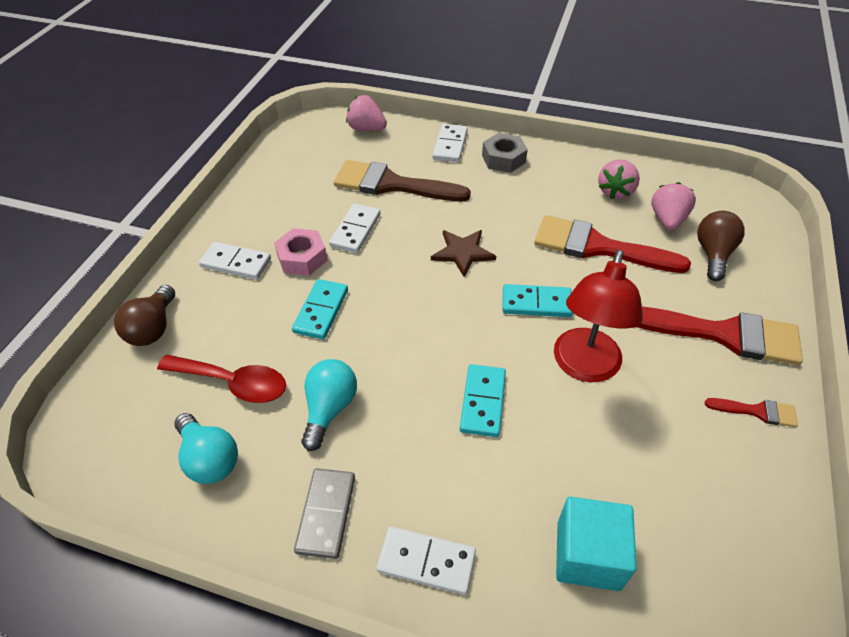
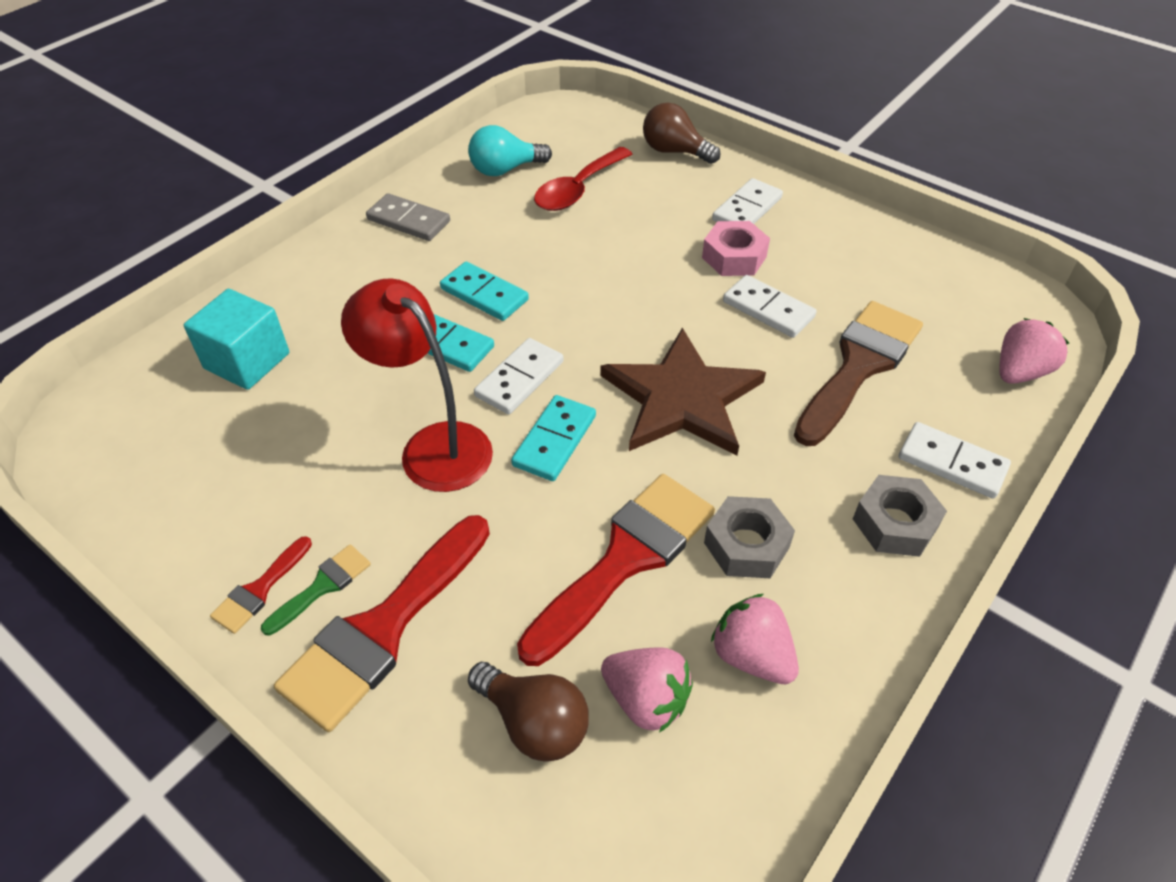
camera: 110 degrees right, 0 degrees up
(321, 311) = (641, 257): turquoise domino -> turquoise domino (484, 294)
(329, 408) = (510, 240): turquoise light bulb -> none
(426, 562) = (325, 264): white domino -> white domino (519, 379)
(463, 253) = (681, 398): brown star -> brown star, size x1.78
(554, 205) = (746, 545): none -> grey nut
(726, 378) = (322, 586): none -> green brush

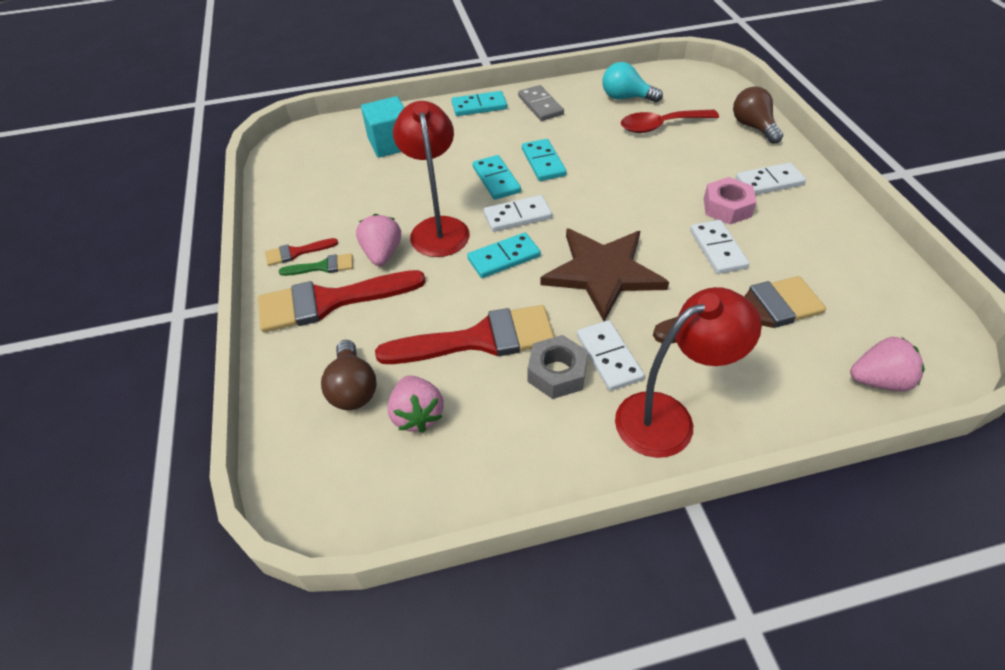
camera: 40 degrees right, 0 degrees up
(326, 254) = (479, 106): none -> turquoise domino
(751, 655) = (497, 431): pink strawberry -> pink strawberry (382, 254)
(894, 523) = (668, 417): grey nut -> red lamp
(952, 463) = (752, 407): white domino -> white domino (608, 357)

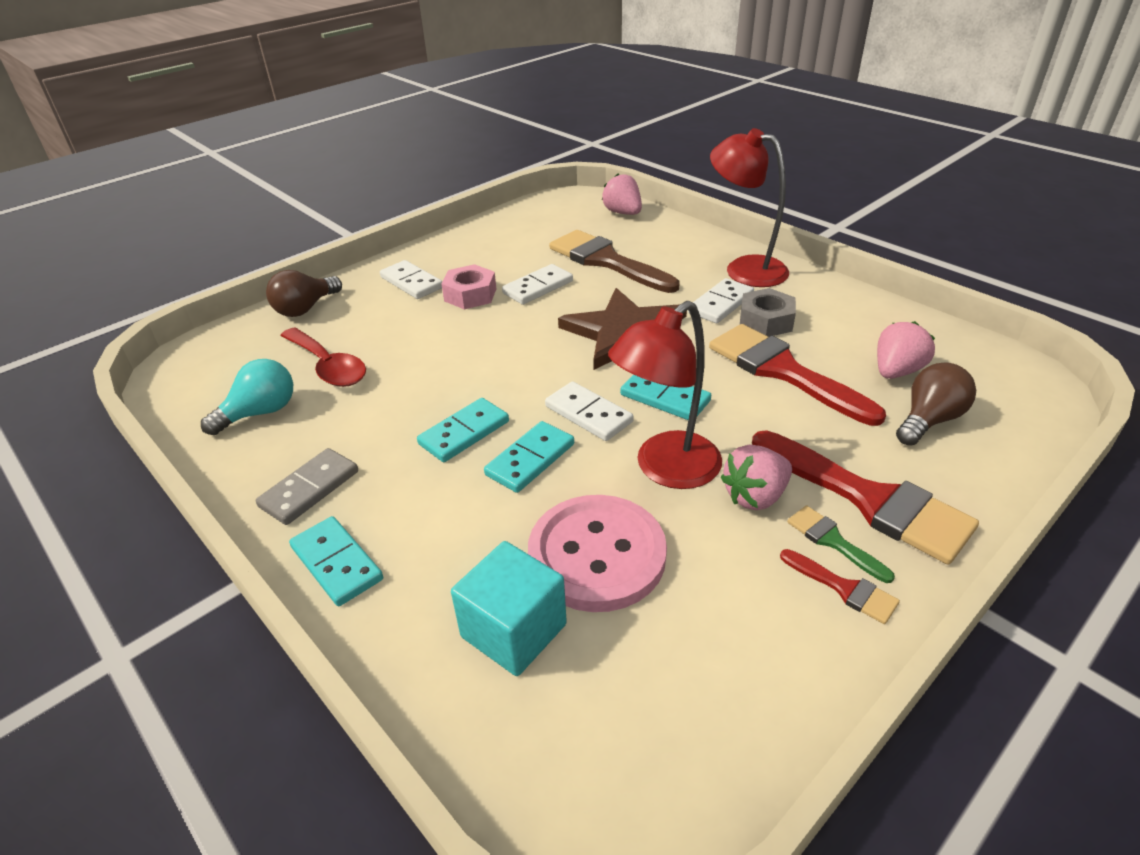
camera: 120 degrees left, 10 degrees down
(405, 180) = (597, 555): none -> pink button
(626, 98) = (260, 412): turquoise light bulb -> turquoise light bulb turned 120 degrees counterclockwise

